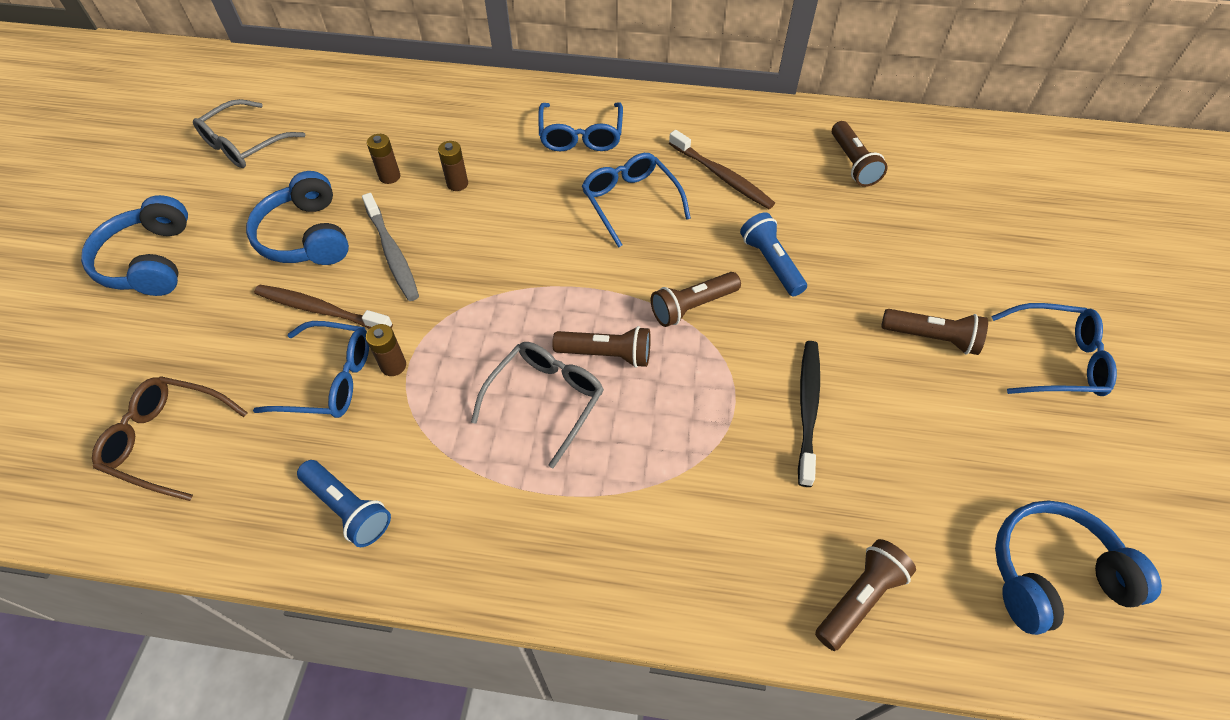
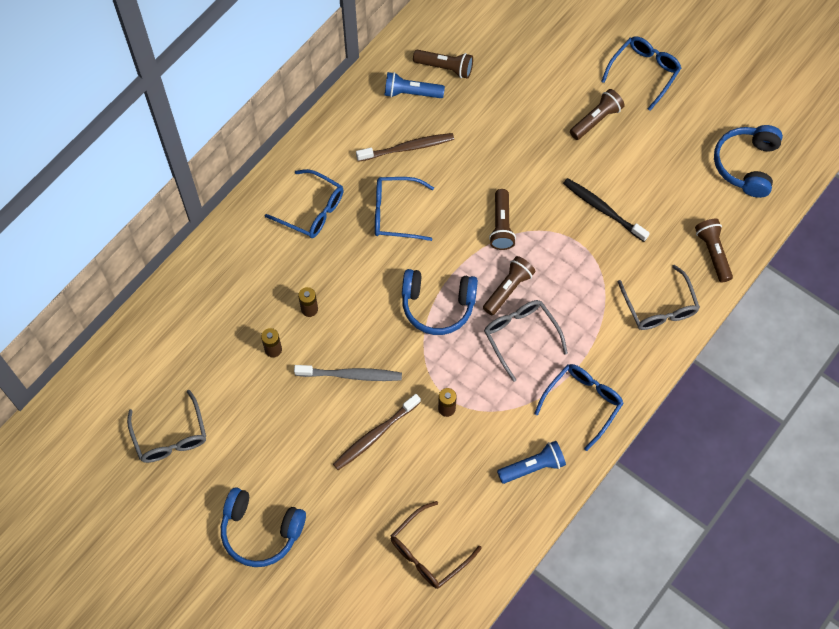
camera: 60 degrees left, 10 degrees up
(306, 236) = (300, 423): blue headphones -> blue headphones (438, 306)
(331, 379) = (436, 447): blue glasses -> blue glasses (583, 402)
(707, 562) = (659, 308): none -> grey glasses
(771, 263) = (495, 165): blue flashlight -> blue flashlight (411, 93)

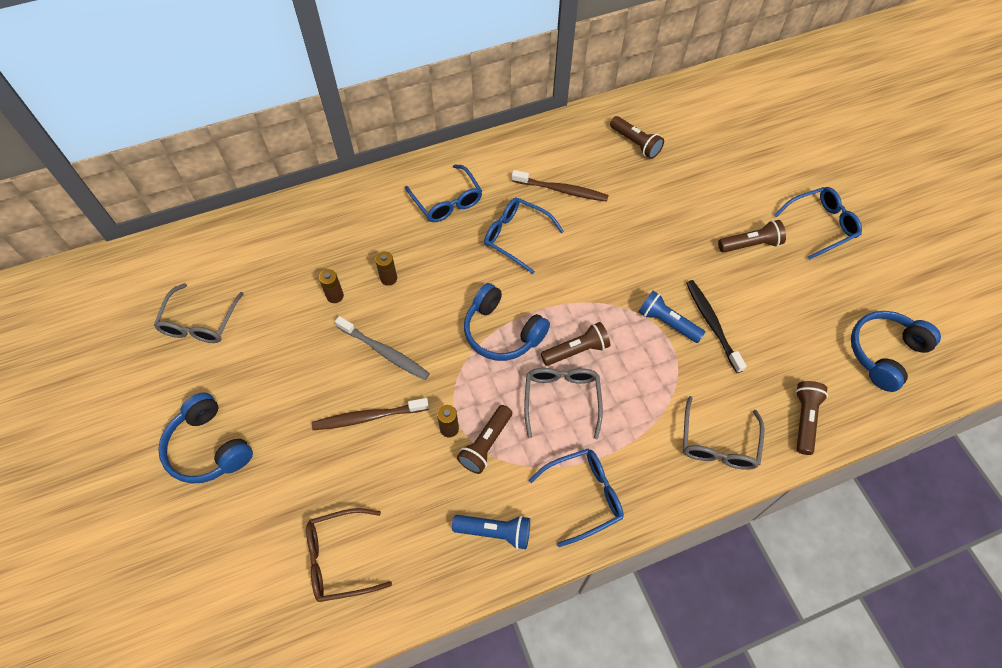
camera: 30 degrees right, 5 degrees down
(411, 93) = (593, 150): blue flashlight -> blue flashlight (667, 323)
(501, 225) = (605, 292): brown flashlight -> brown flashlight (486, 444)

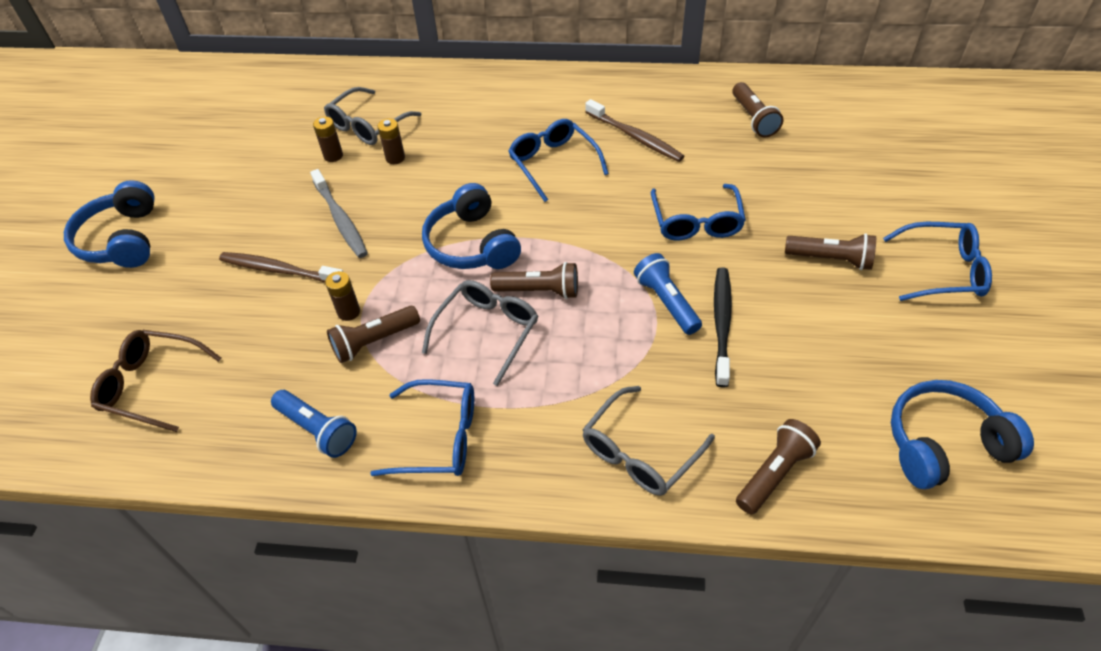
camera: 30 degrees right, 10 degrees down
(199, 323) = (198, 137): grey glasses -> grey glasses (367, 126)
(447, 202) = (505, 111): blue glasses -> blue glasses (696, 223)

